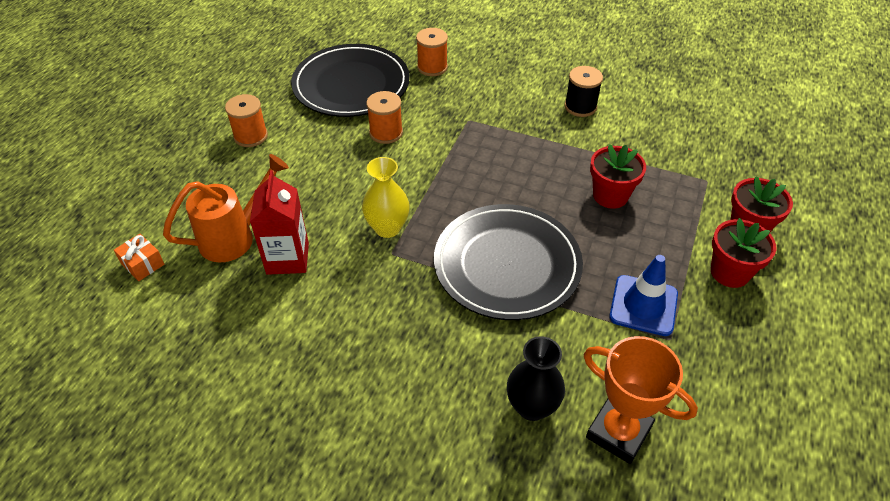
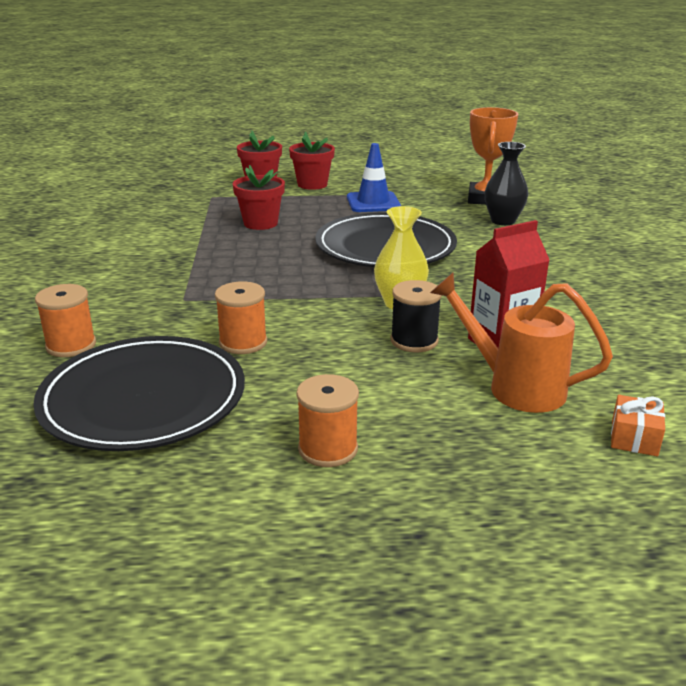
camera: 115 degrees left, 20 degrees down
(580, 107) = (126, 249): black spool -> black spool (414, 341)

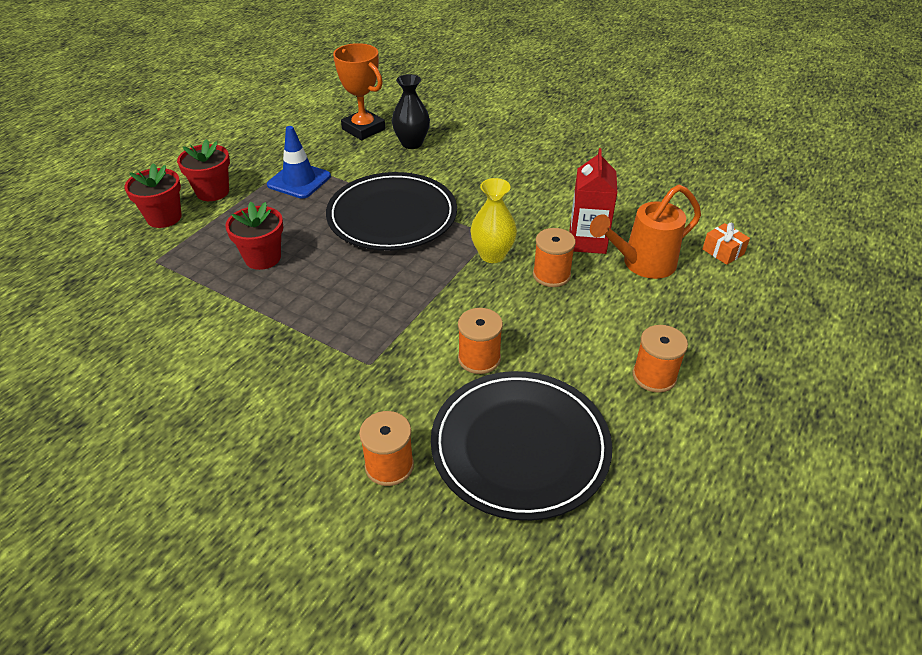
camera: 55 degrees left, 15 degrees up
(414, 341) = (551, 275): black spool -> orange spool

